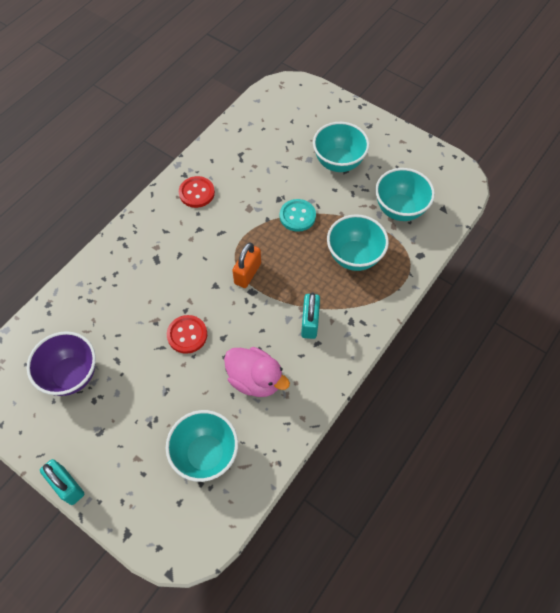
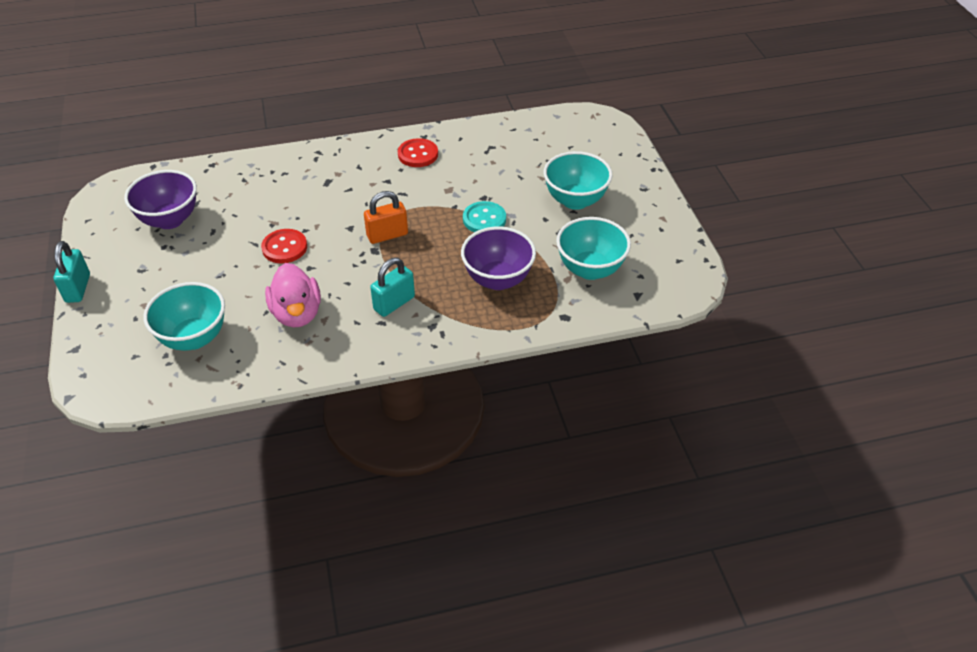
camera: 40 degrees right, 15 degrees down
(354, 257) = (498, 279): turquoise bowl -> purple bowl

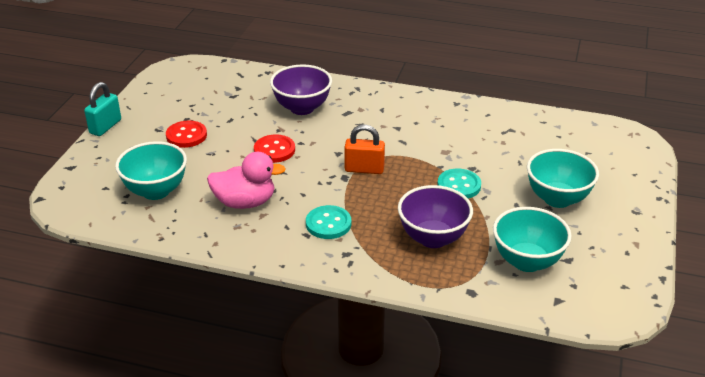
camera: 30 degrees right, 10 degrees down
(170, 220) = (205, 101): purple bowl -> purple bowl (302, 108)
(297, 313) = (245, 202): pink duck -> pink duck turned 105 degrees counterclockwise
(394, 303) = (328, 224): turquoise padlock -> turquoise button
(418, 154) = (440, 115): red button -> red button (186, 135)

